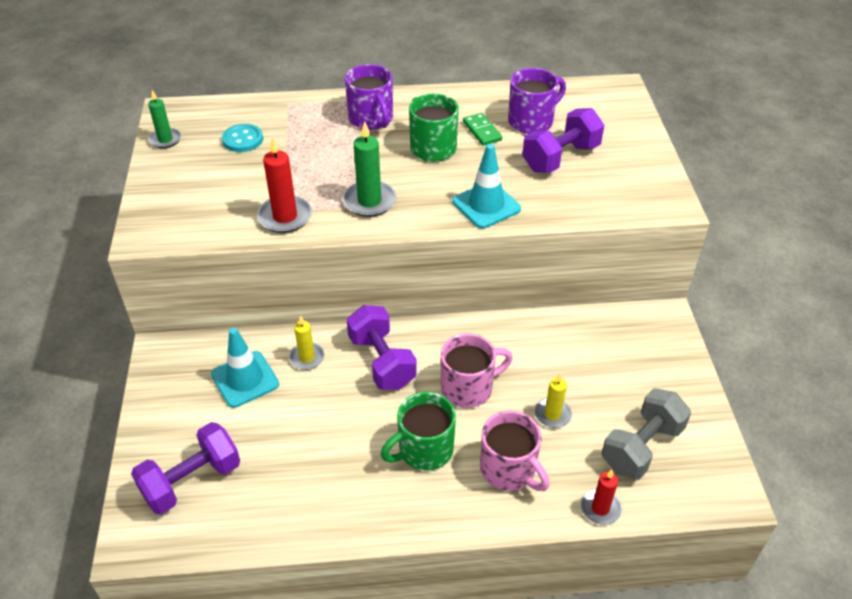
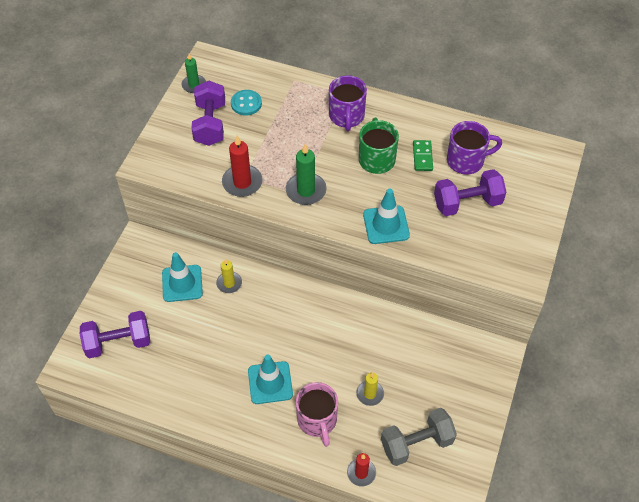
camera: 25 degrees right, 10 degrees up
(382, 361) = (277, 306): purple dumbbell -> purple dumbbell (210, 124)
(424, 450) = (270, 383): green mug -> turquoise traffic cone
(468, 388) = (324, 350): pink mug -> none

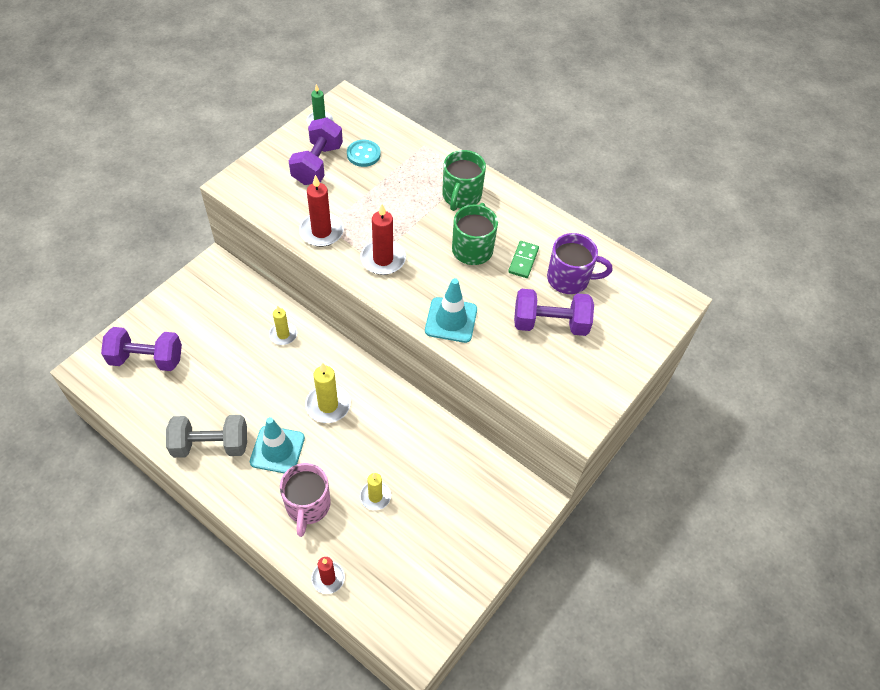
camera: 15 degrees right, 0 degrees up
(182, 283) = (236, 320): turquoise traffic cone -> none
(296, 331) = (328, 405): none -> yellow candle
(306, 190) = (383, 259): green candle -> red candle
(346, 116) = (461, 196): purple mug -> green mug
(416, 443) = (401, 567): grey dumbbell -> grey dumbbell (211, 445)

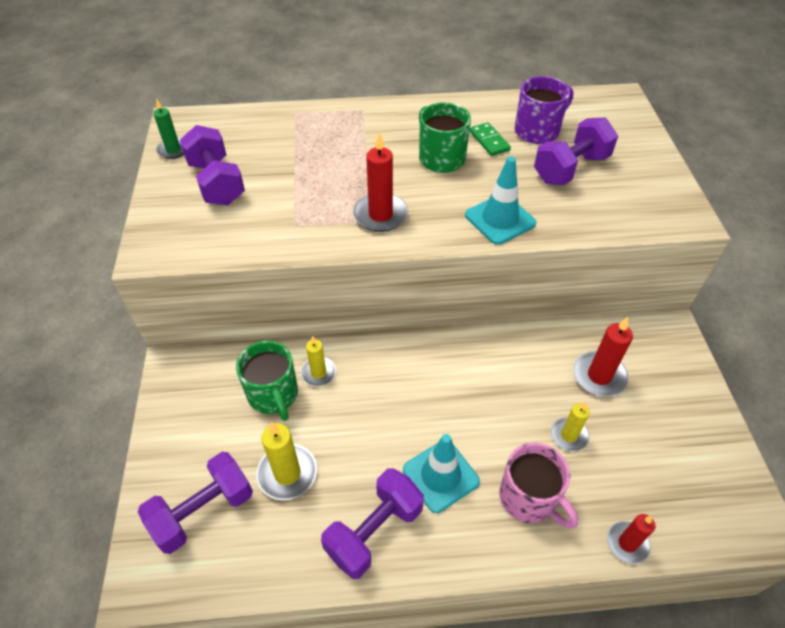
camera: 40 degrees left, 5 degrees down
(211, 445) = (374, 531): grey dumbbell -> purple dumbbell
(321, 231) = (295, 232): red candle -> red candle (599, 376)
(328, 405) = (434, 397): yellow candle -> yellow candle (287, 473)
(363, 154) = (251, 150): turquoise button -> none
(461, 196) = (378, 129): green mug -> green mug (273, 395)

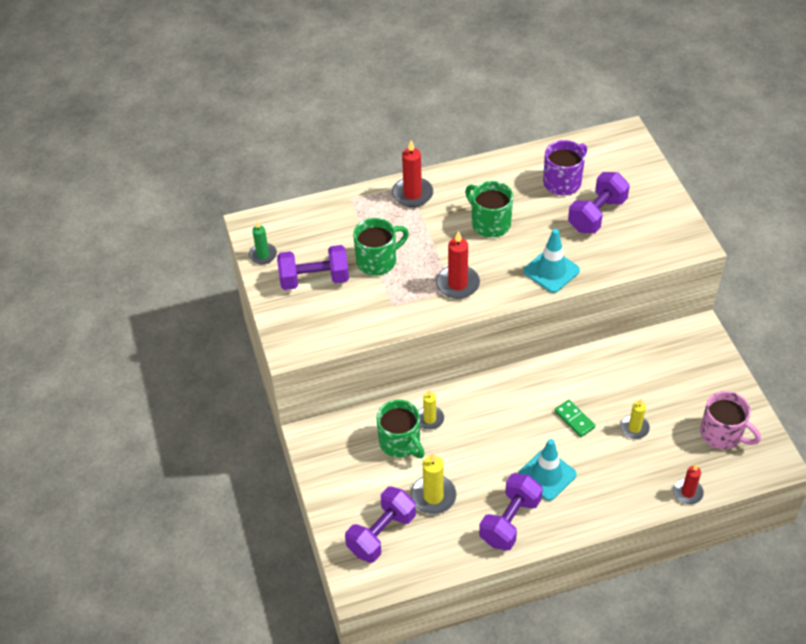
camera: 10 degrees left, 0 degrees up
(217, 183) = (314, 279): purple dumbbell -> purple dumbbell turned 60 degrees counterclockwise
(297, 175) = (378, 261): none -> green mug
(489, 141) = (525, 199): green domino -> green domino (574, 419)
(529, 498) = (614, 477): pink mug -> pink mug (722, 434)
(599, 376) = (649, 379): red candle -> red candle (412, 194)

